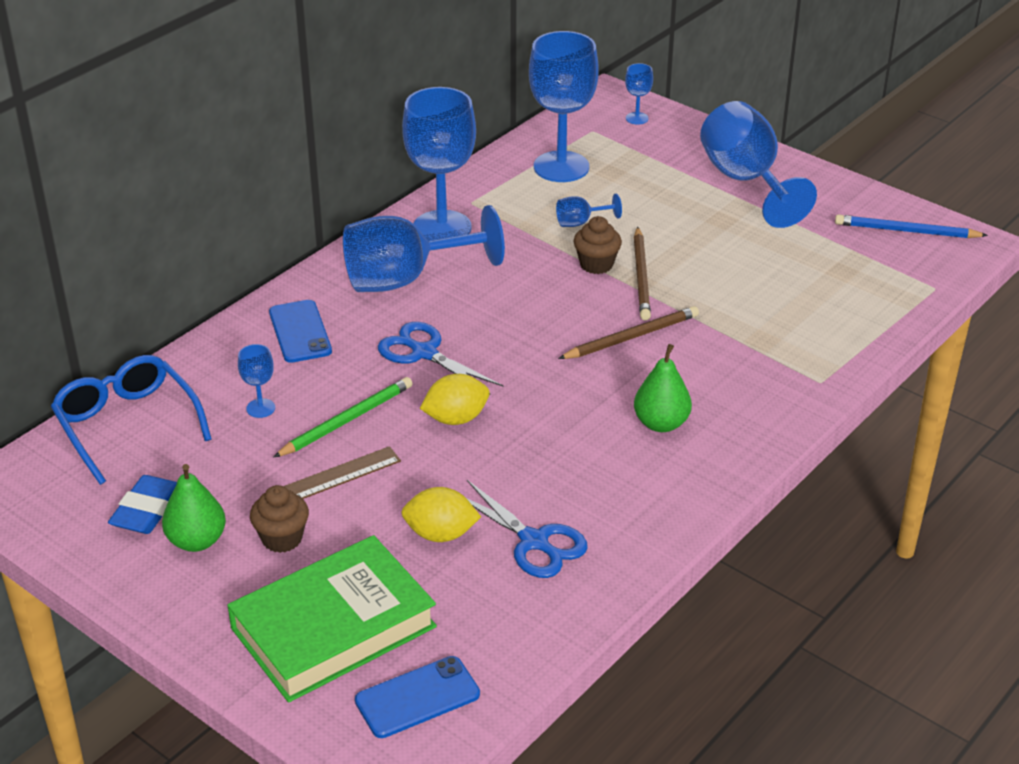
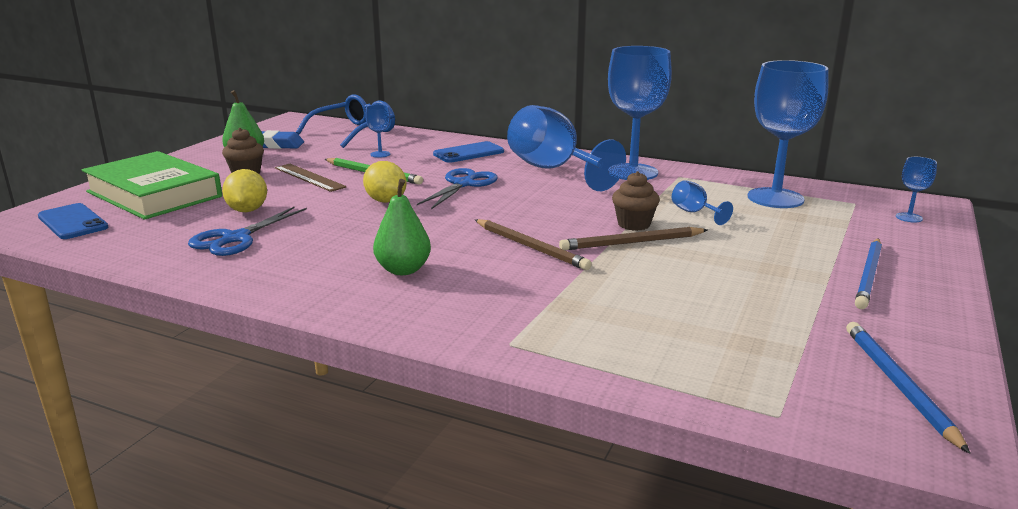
camera: 75 degrees right, 15 degrees down
(746, 181) = (869, 275): blue goblet -> blue pencil

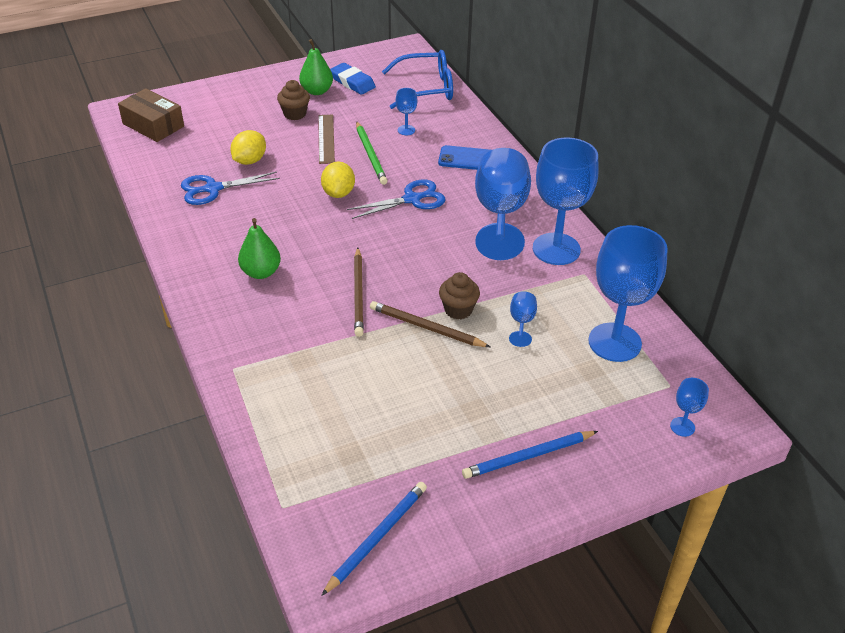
camera: 40 degrees right, 20 degrees up
(72, 222) = (153, 125): blue phone -> brown box
(154, 194) = (220, 114): green book -> none

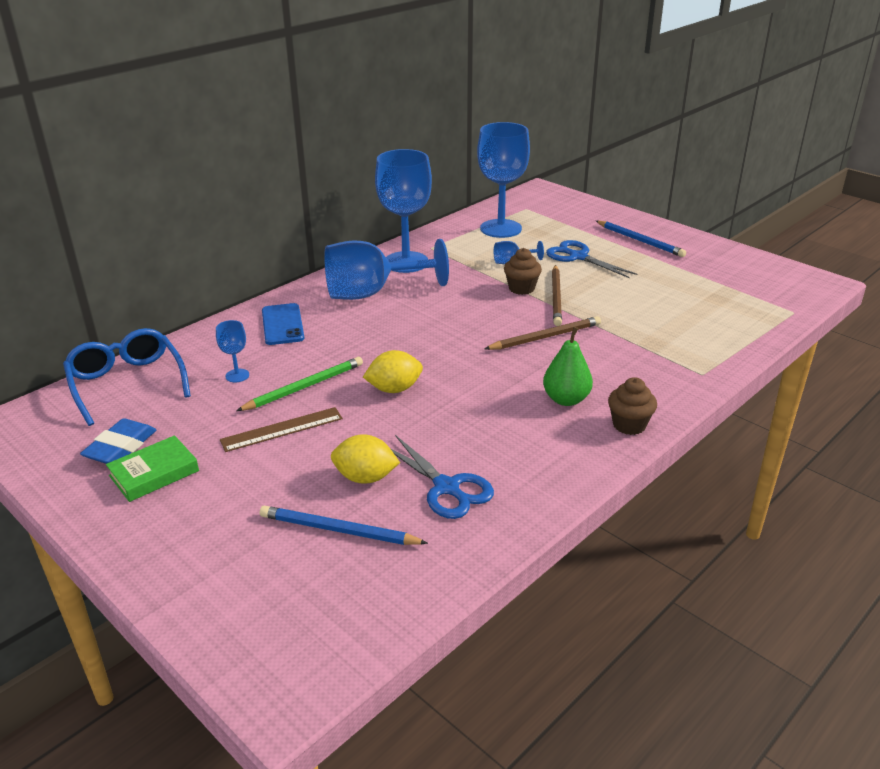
camera: 110 degrees left, 10 degrees down
(153, 125) = (316, 622): brown box -> none
(295, 114) = (227, 475): brown cupcake -> brown cupcake (629, 425)
(317, 91) = (154, 473): green pear -> green book
(377, 537) = (767, 274): blue pencil -> blue pencil (338, 530)
(412, 199) = (377, 342): blue scissors -> blue scissors (578, 257)
(682, 427) = (559, 202): blue goblet -> none

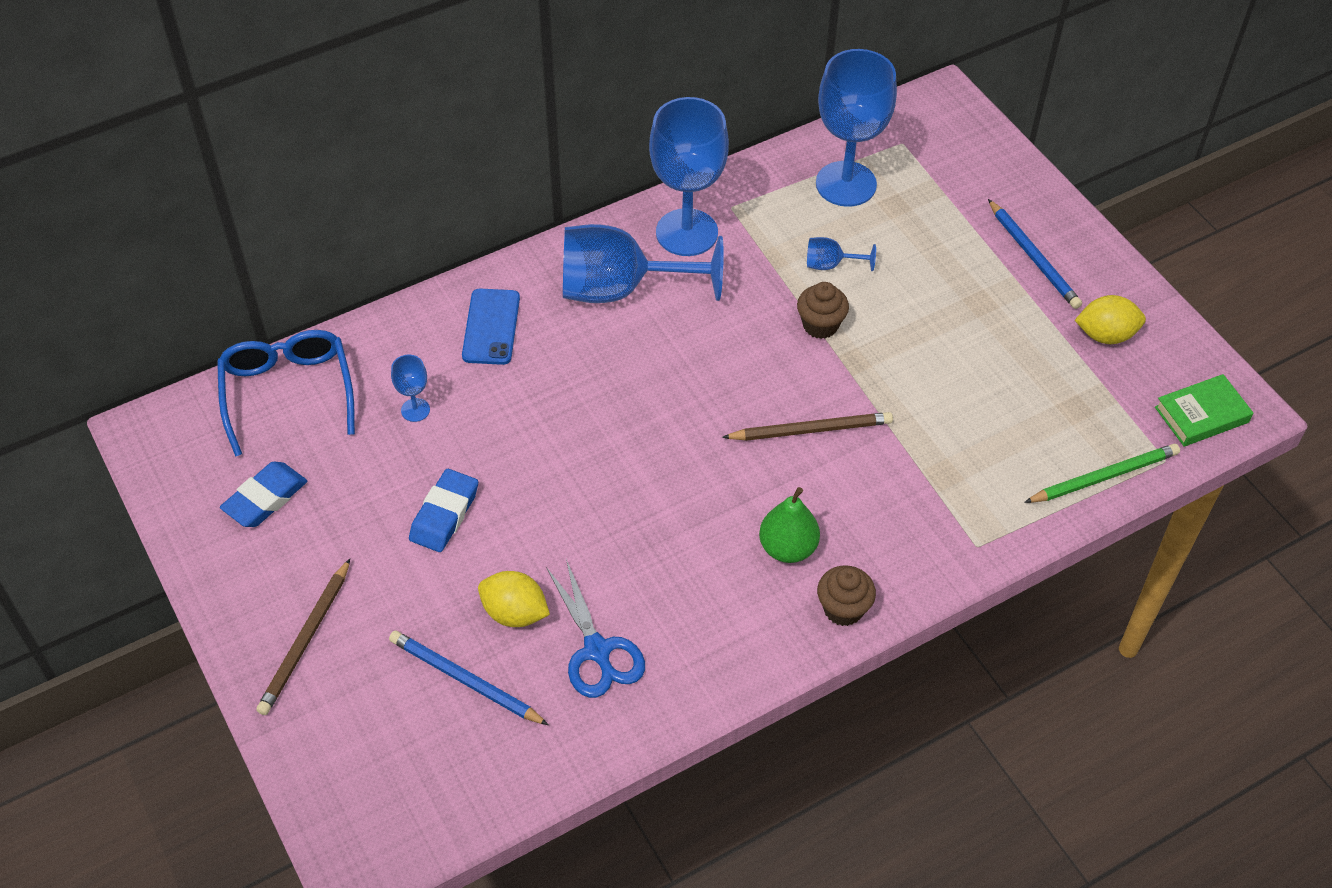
camera: 15 degrees right, 20 degrees up
(154, 473) = (294, 548): green book -> green book (1201, 415)
(282, 429) = (444, 514): brown ruler -> blue eraser
(304, 387) = (487, 449): green pencil -> green pencil (1104, 476)
(394, 389) = (591, 479): yellow lemon -> yellow lemon (1105, 335)
(556, 297) = (859, 354): brown pencil -> brown pencil (306, 640)
(578, 257) = (927, 274): blue scissors -> none

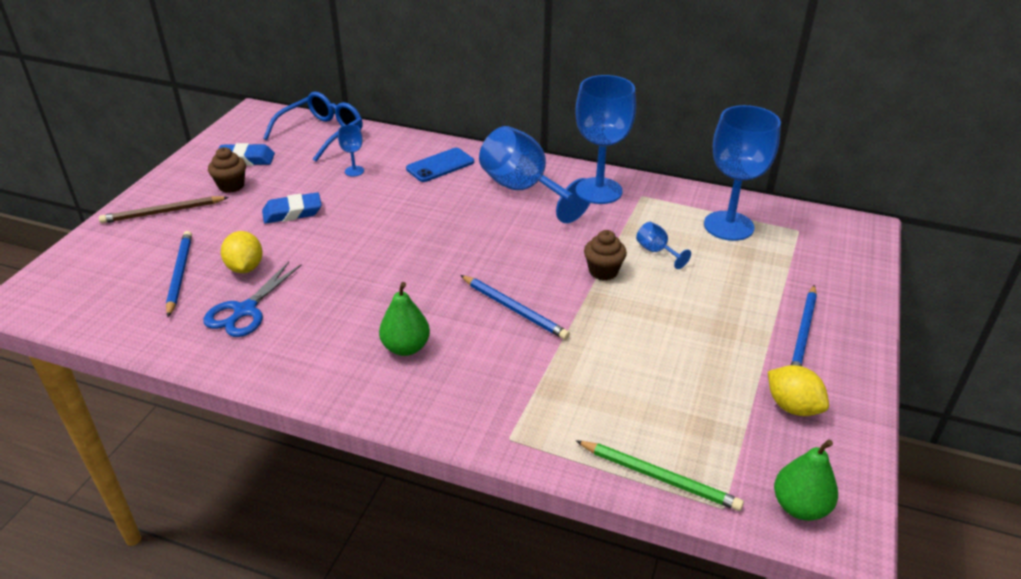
camera: 50 degrees right, 15 degrees down
(811, 430) = (514, 309): brown pencil -> blue pencil
(843, 609) = (381, 398): brown cupcake -> brown cupcake (231, 186)
(1201, 415) = (800, 507): green book -> green pear

